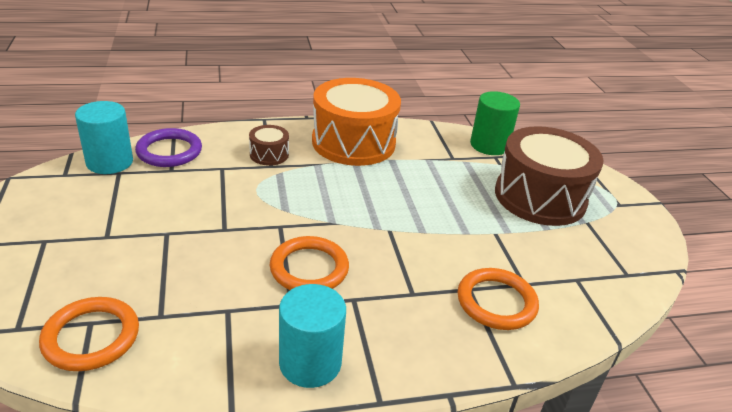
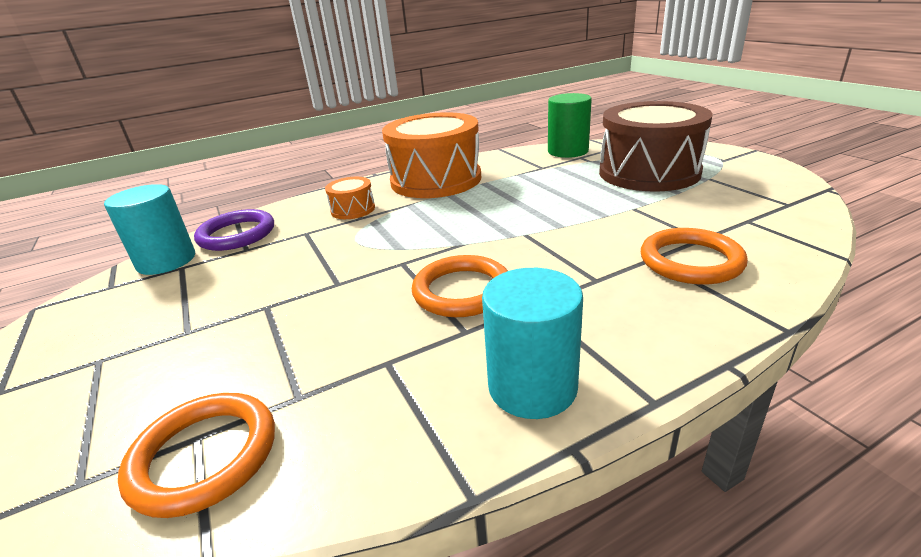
camera: 10 degrees left, 5 degrees down
(269, 154) = (353, 209): brown drum -> orange drum

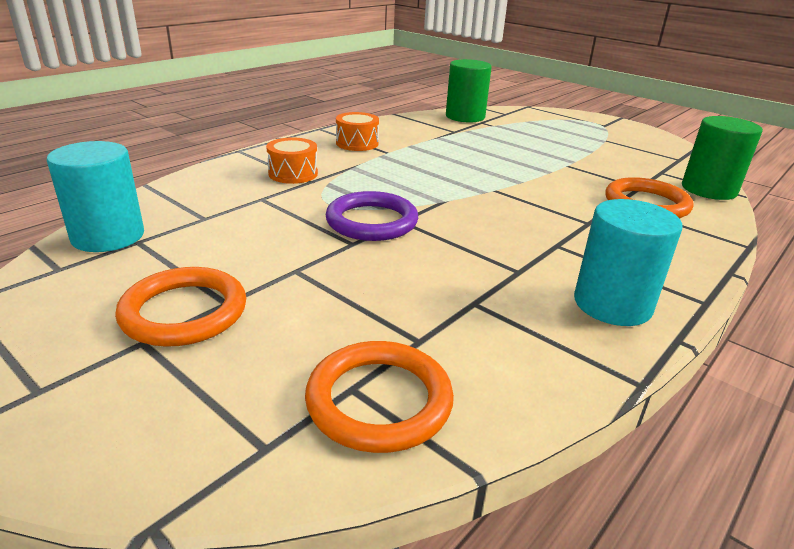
camera: 25 degrees left, 0 degrees up
(237, 234) = (173, 204): purple ring -> purple ring (372, 221)
(436, 180) = (357, 143): orange drum -> orange drum, size x0.44
(462, 291) = (484, 240): orange ring -> orange ring (184, 312)
(648, 172) = (554, 135): brown drum -> none
(796, 247) = (709, 189): none -> green cylinder

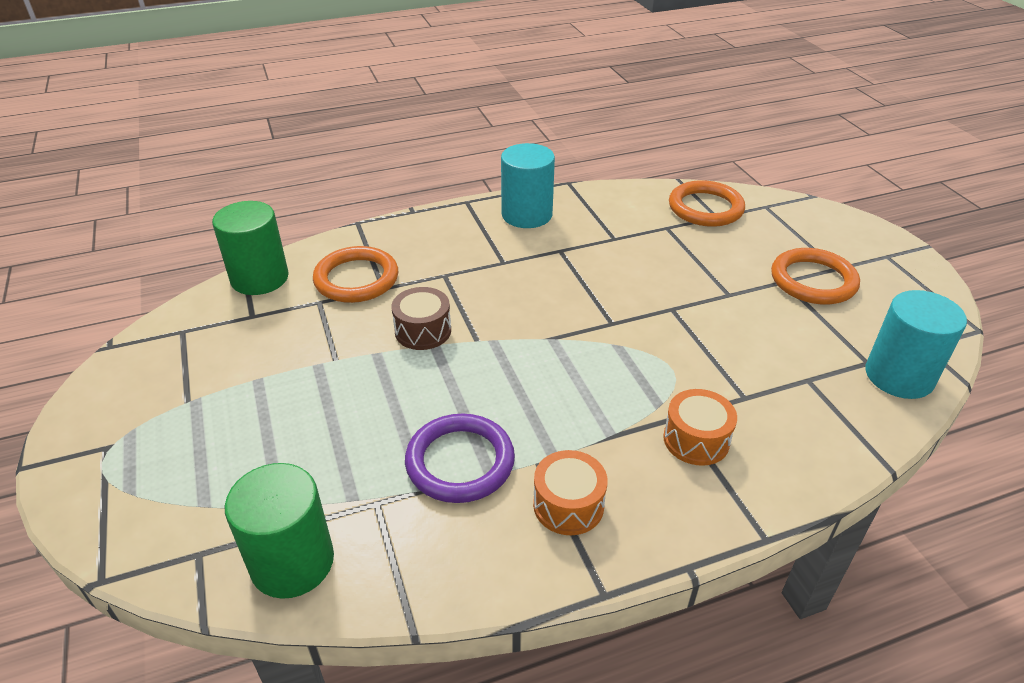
camera: 150 degrees left, 10 degrees up
(372, 221) = (641, 328): purple ring -> purple ring (460, 462)
(540, 186) = (423, 331): none -> brown drum

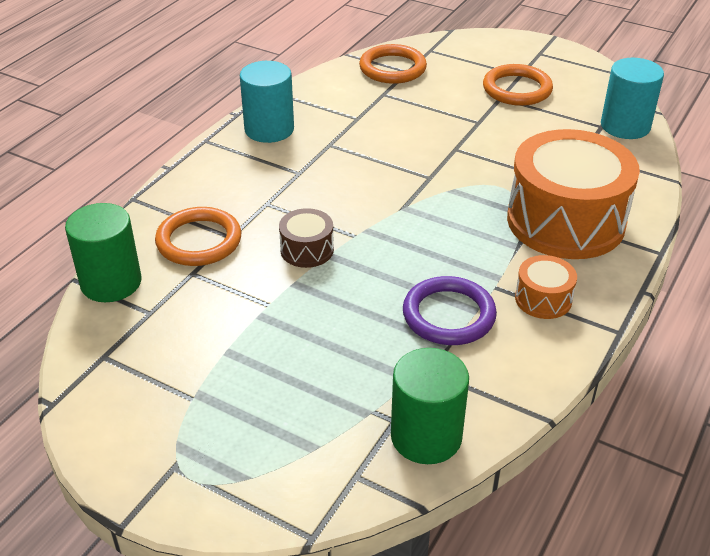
camera: 40 degrees left, 0 degrees up
(696, 440) = (565, 221): orange drum -> orange drum, size x2.28

